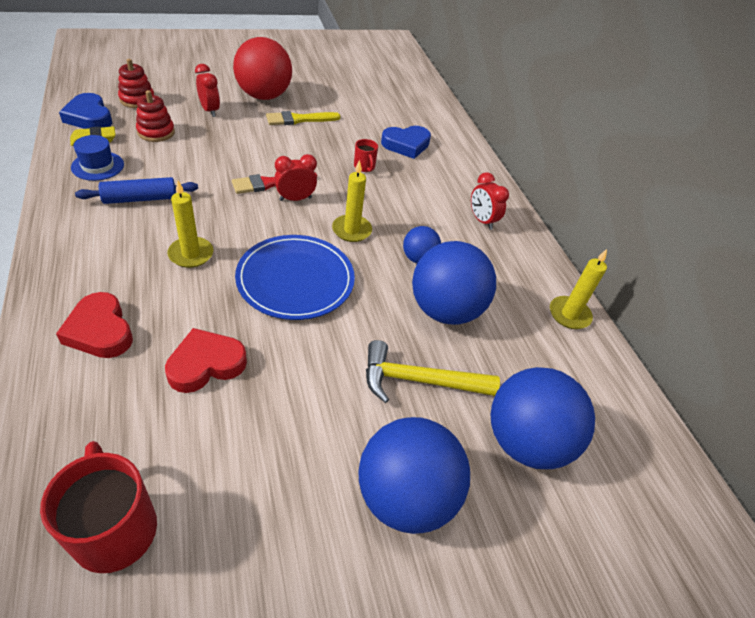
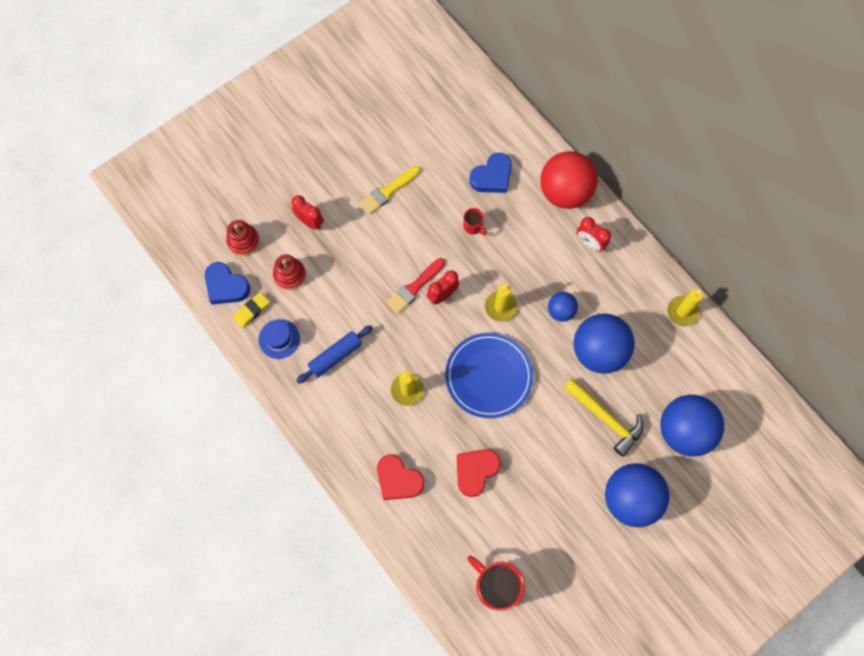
camera: 15 degrees left, 25 degrees up
(264, 96) = (339, 173): red ball -> red ball (565, 192)
(419, 380) = (606, 418): yellow hammer -> yellow hammer turned 120 degrees counterclockwise

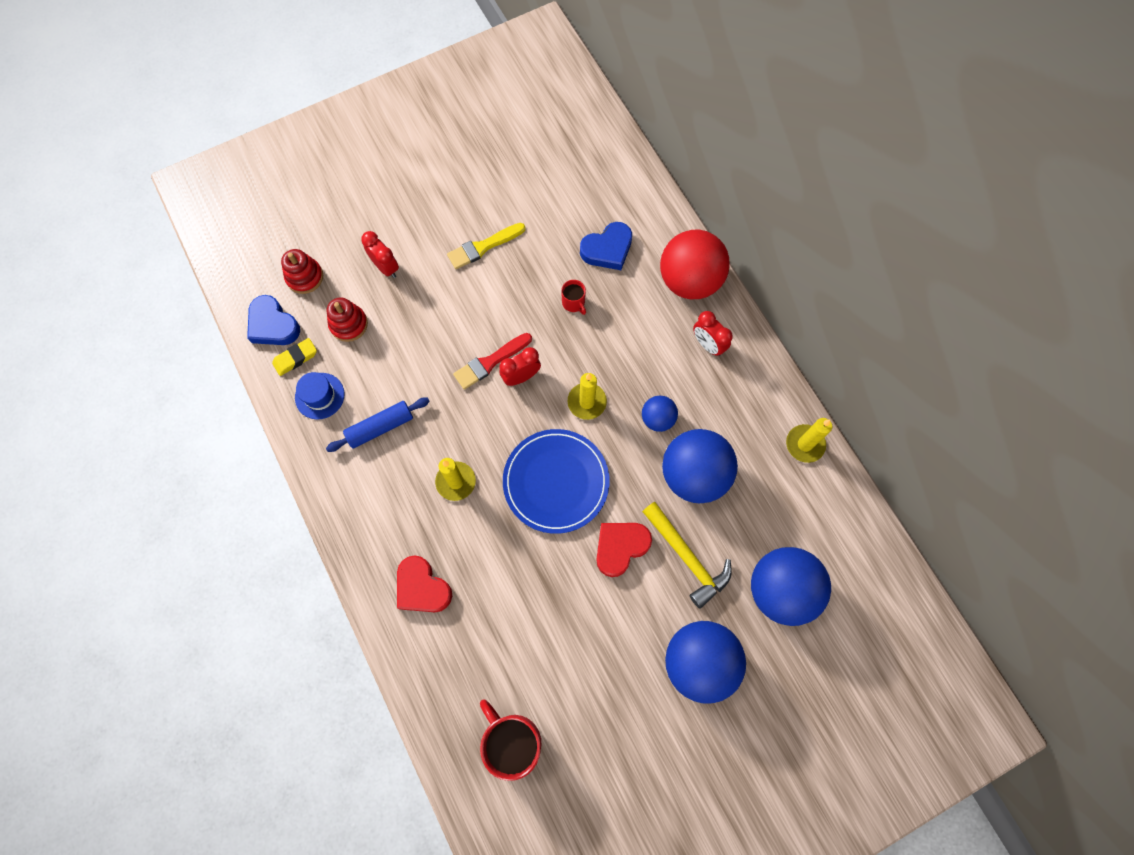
camera: 10 degrees right, 0 degrees up
(475, 471) = (517, 594): red heart -> red heart (620, 547)

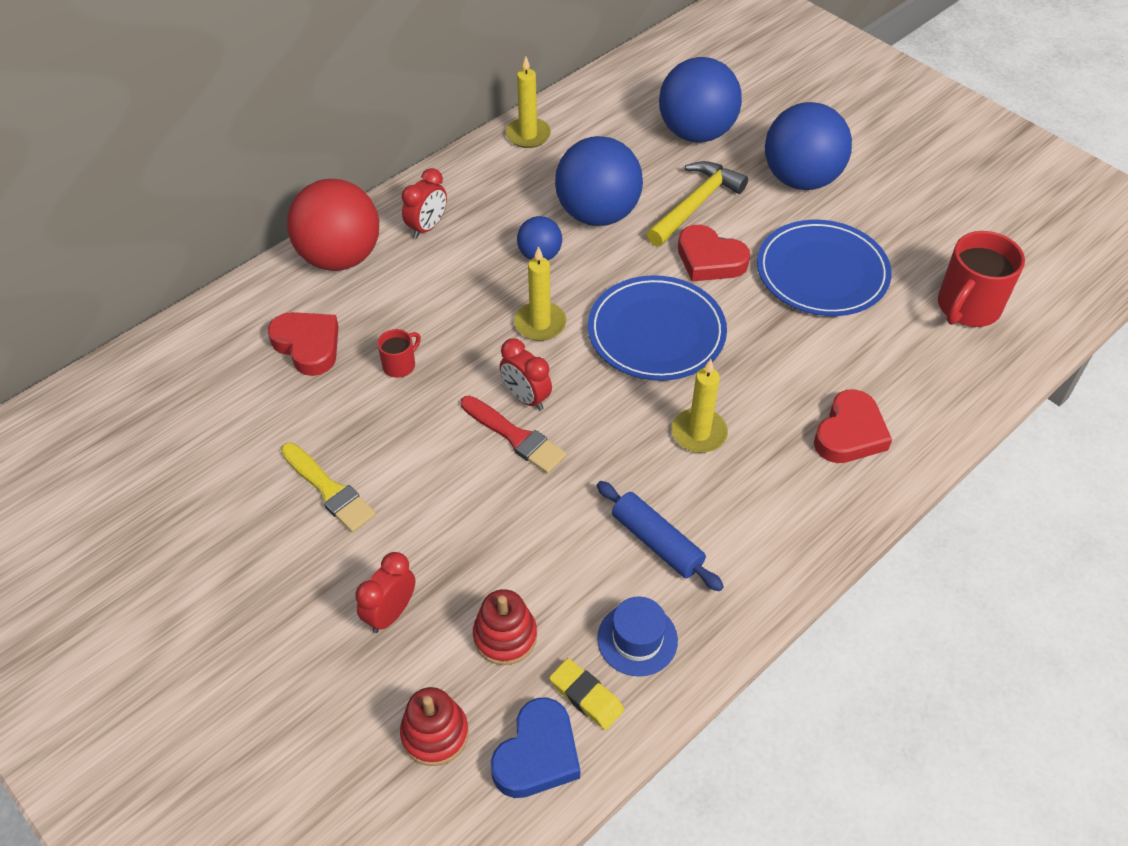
camera: 105 degrees left, 20 degrees down
(583, 634) = (822, 272): none -> blue plate
(607, 249) = (308, 346): blue heart -> red heart

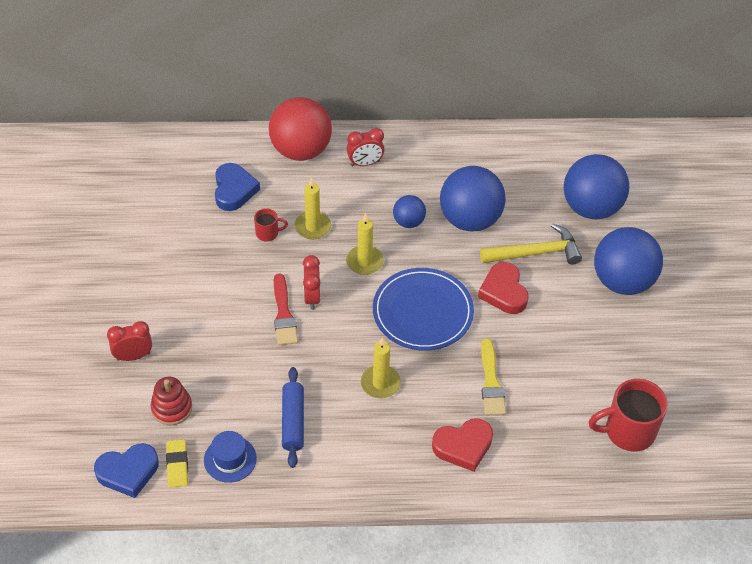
camera: 40 degrees right, 0 degrees up
(308, 346) = (234, 190): red heart -> blue heart
(329, 490) = (167, 274): yellow brush -> yellow brush (491, 382)
(435, 734) = (95, 426): red stacking toy -> none
(528, 135) = (485, 143): yellow candle -> yellow candle (312, 227)
(822, 272) = (563, 346): blue plate -> none

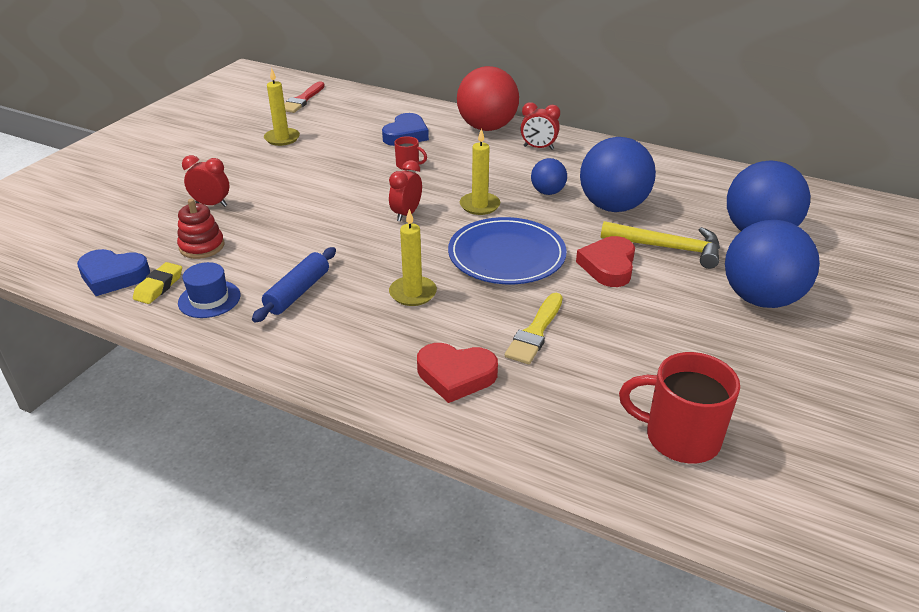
camera: 30 degrees right, 15 degrees down
(284, 314) = (369, 217): red brush -> red brush (302, 100)
(312, 227) = (452, 172): yellow candle -> yellow candle (282, 138)

